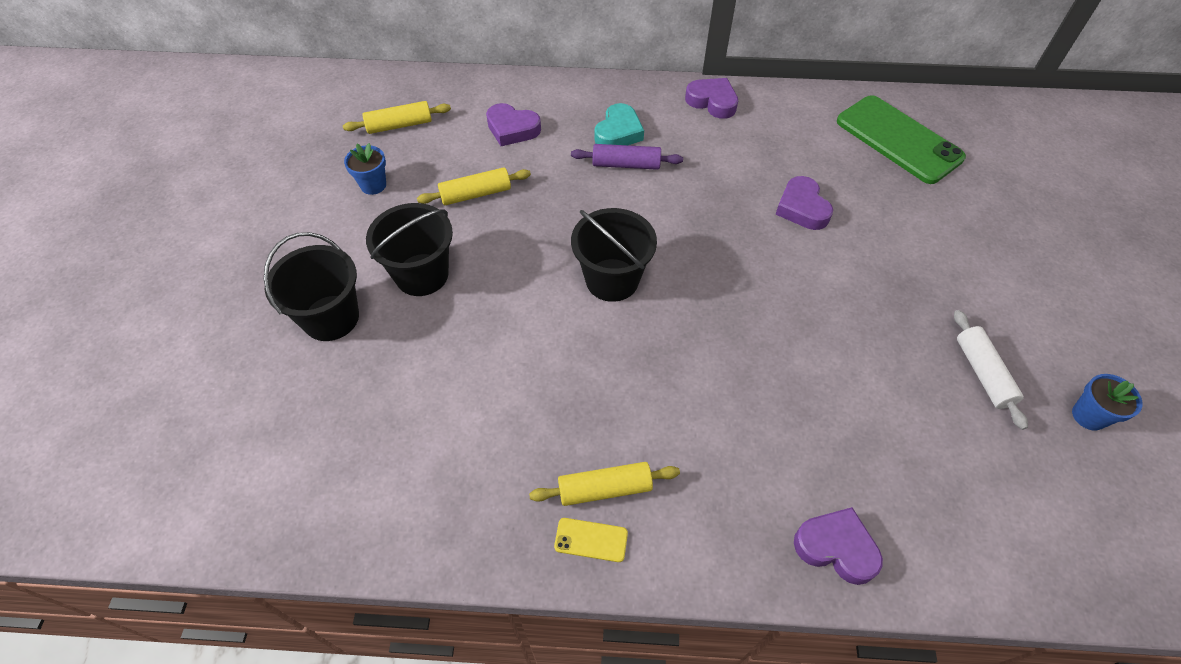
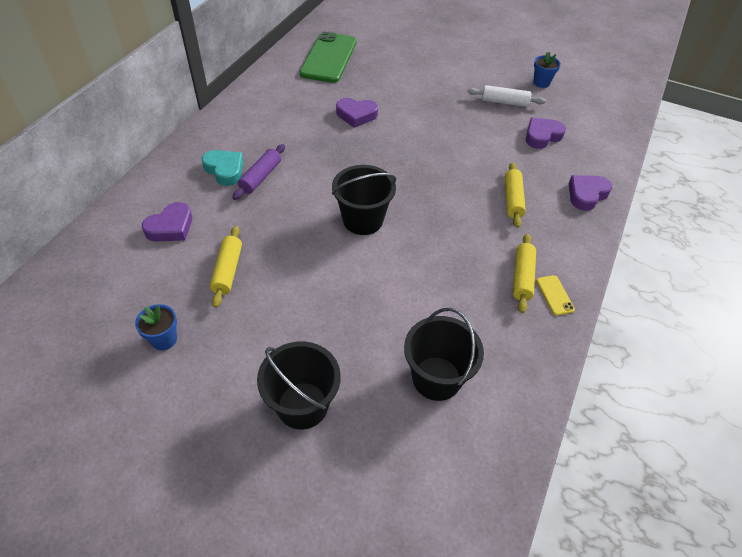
camera: 70 degrees left, 5 degrees down
(399, 125) = (100, 301): yellow rolling pin -> yellow rolling pin (512, 199)
(422, 275) = (292, 329): black bucket -> black bucket (436, 378)
(591, 540) = (554, 295): yellow phone -> yellow phone turned 45 degrees counterclockwise
(712, 102) = (233, 115): purple heart -> purple heart (542, 136)
(898, 140) = (329, 58): green phone -> green phone turned 60 degrees counterclockwise

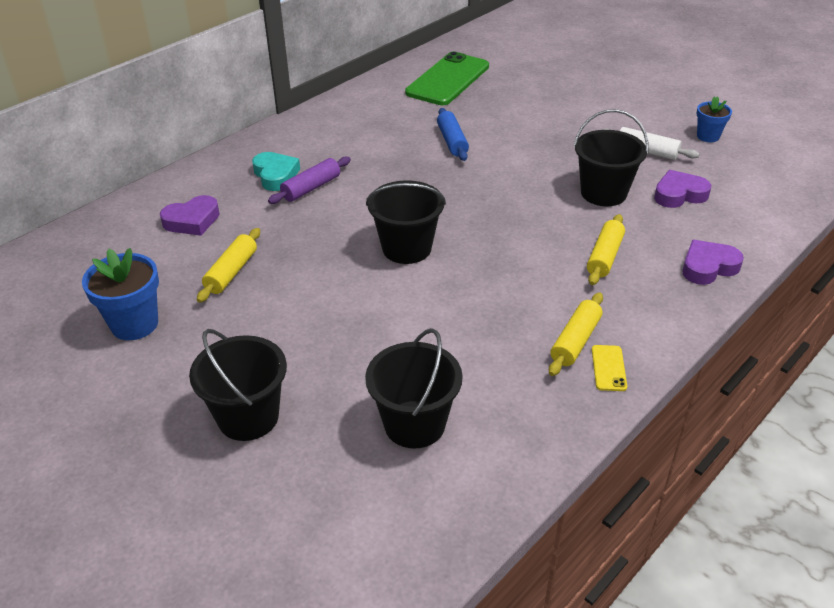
camera: 20 degrees right, 10 degrees down
(164, 339) = (134, 324): blue flower pot -> blue flower pot, size x1.63
(356, 115) = (452, 141): purple heart -> blue rolling pin
(489, 144) = (603, 193): none -> black bucket

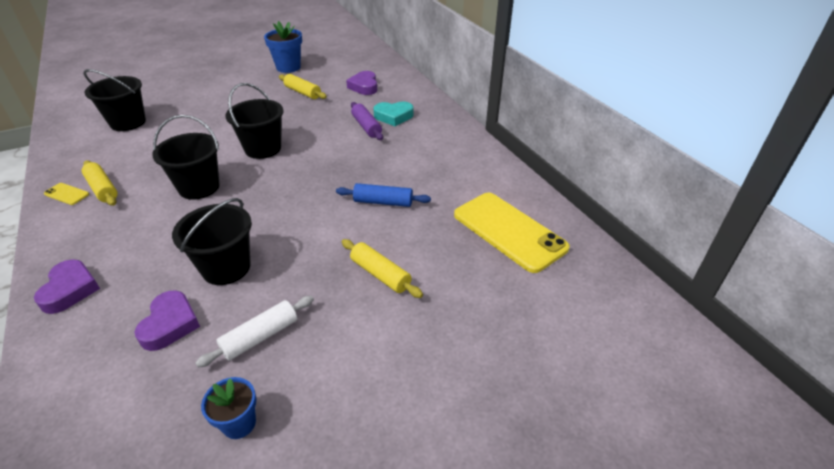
camera: 110 degrees right, 0 degrees up
(248, 417) = (192, 86): black bucket -> black bucket (199, 187)
(448, 80) = (509, 231): green phone -> yellow phone
(604, 257) = (153, 233): yellow rolling pin -> yellow rolling pin (380, 274)

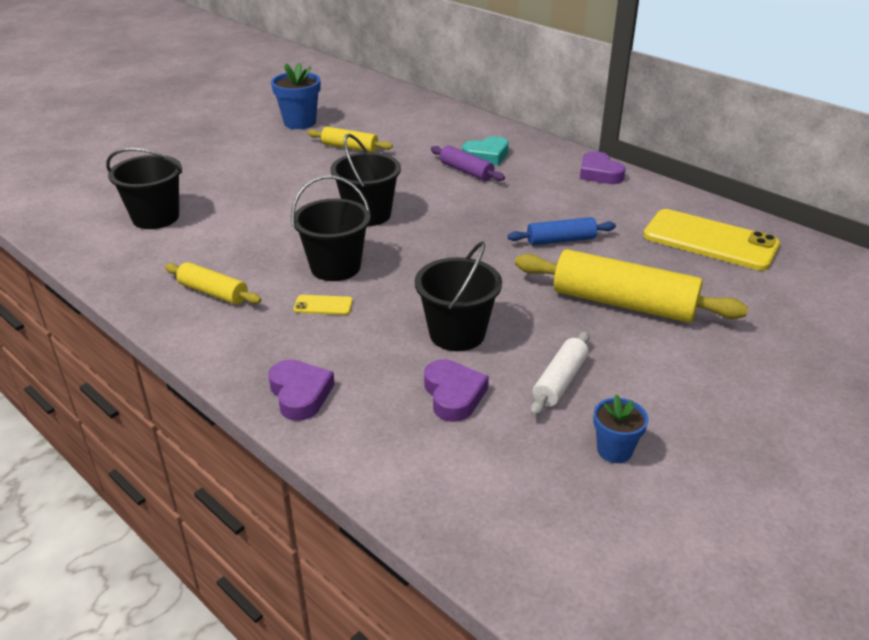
camera: 20 degrees left, 5 degrees down
(67, 194) = (171, 307): yellow phone -> yellow phone (323, 305)
(364, 86) = (419, 130): purple heart -> purple heart (599, 173)
(380, 274) = (623, 303): yellow rolling pin -> yellow rolling pin, size x1.84

